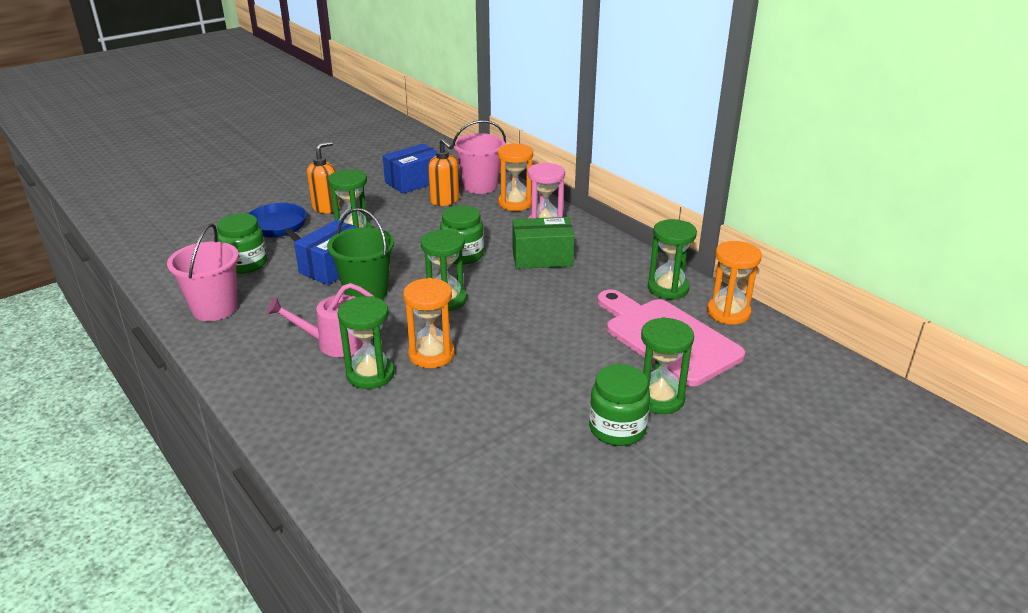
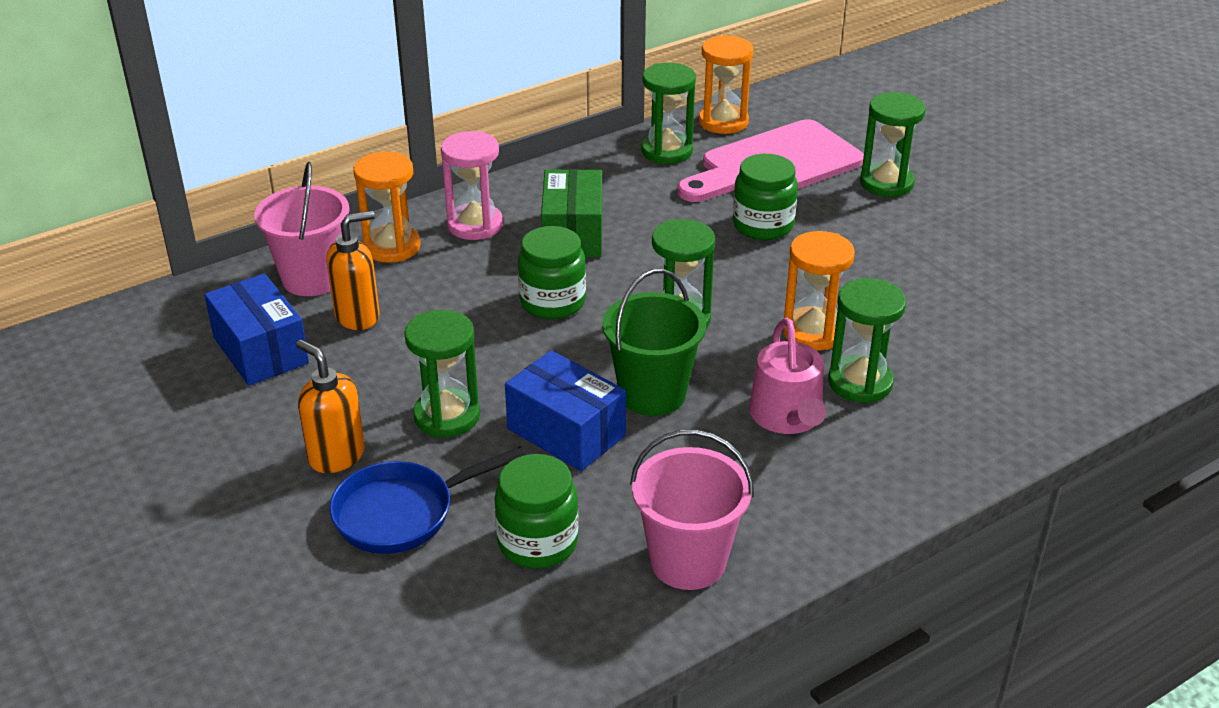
camera: 85 degrees left, 5 degrees up
(617, 429) = (940, 213): green jar -> green jar (763, 225)

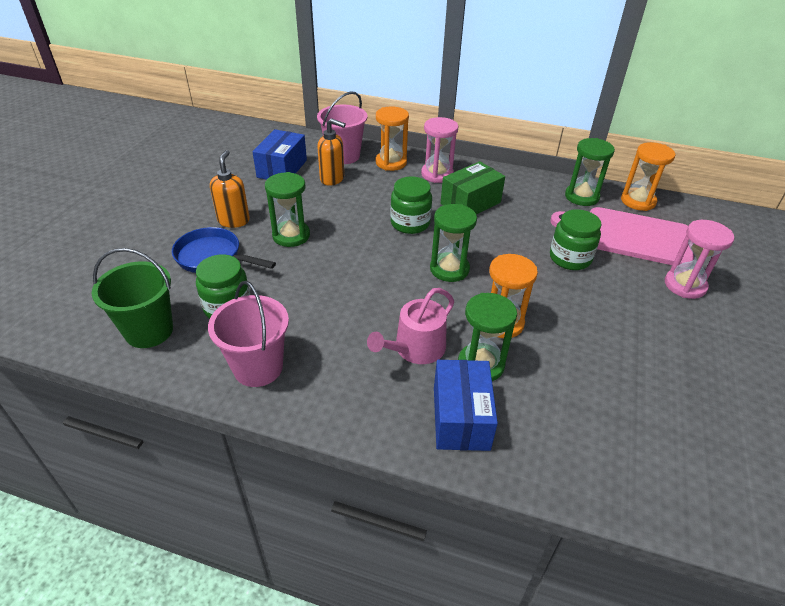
camera: 50 degrees right, 5 degrees up
(566, 432) = (317, 276): blue box -> blue box (461, 418)
(652, 394) = (378, 289): green bucket -> green bucket (149, 331)
(886, 183) = (685, 285): green hourglass -> pink hourglass

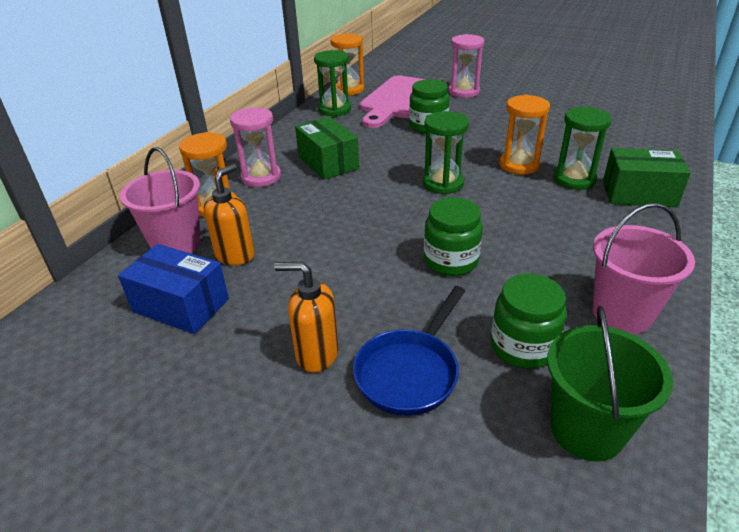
camera: 80 degrees left, 5 degrees down
(291, 236) = (367, 292): green hourglass -> none
(410, 223) = (358, 201): green jar -> green jar (451, 261)
(415, 349) = (563, 210): pink watering can -> none
(461, 418) = (639, 194): blue box -> green box

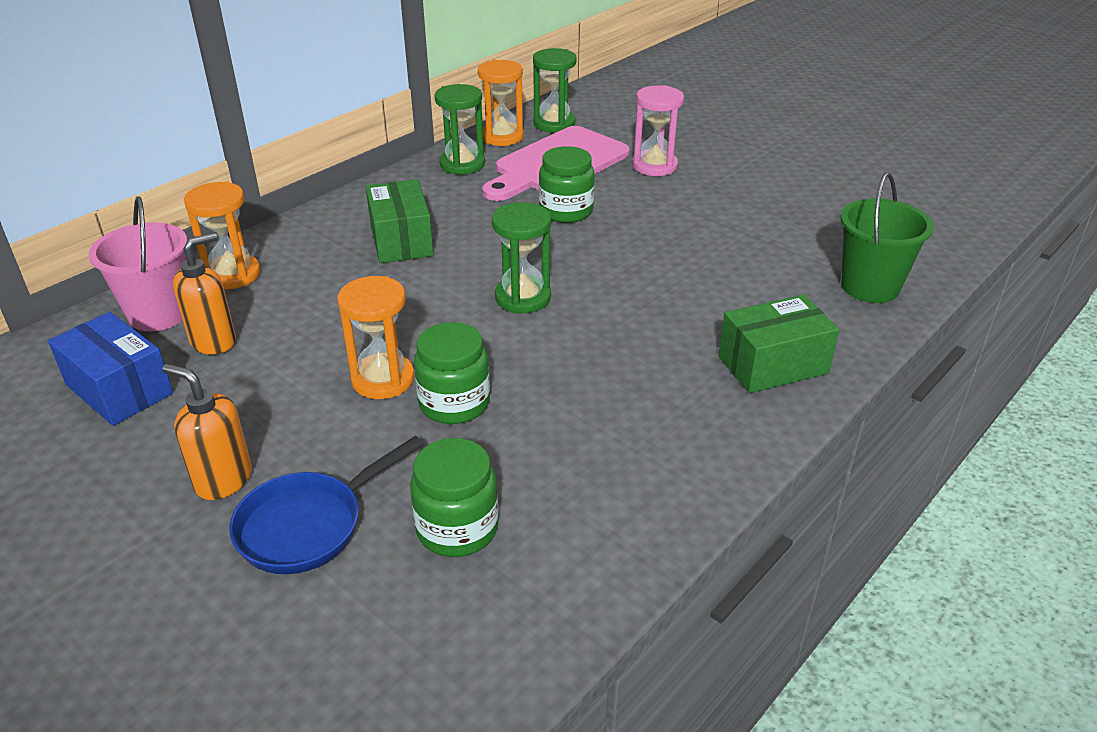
camera: 15 degrees right, 0 degrees up
(261, 177) = (308, 245): pink hourglass -> none
(519, 165) = (643, 291): orange hourglass -> orange hourglass (383, 379)
(574, 179) = (700, 326): green hourglass -> green hourglass (554, 124)
(586, 430) = (453, 641): green bucket -> green bucket (870, 287)
(622, 313) = (611, 518): pink bucket -> none
(639, 194) = (773, 365): green box -> green box turned 45 degrees counterclockwise

